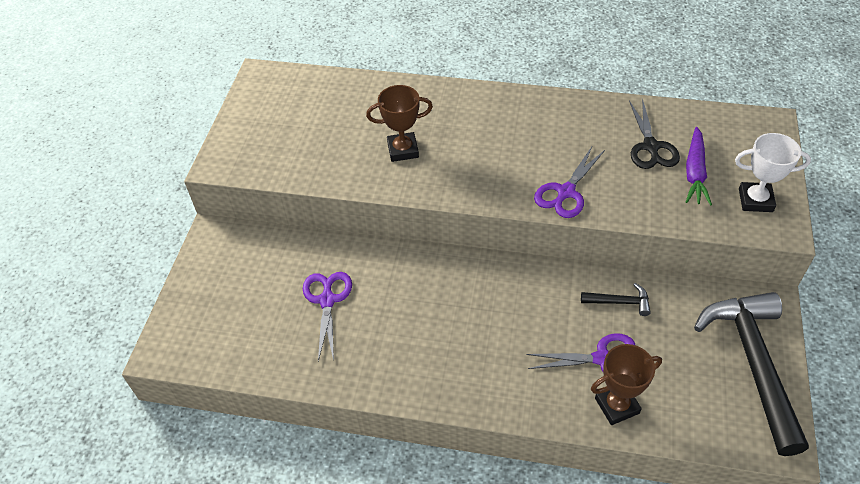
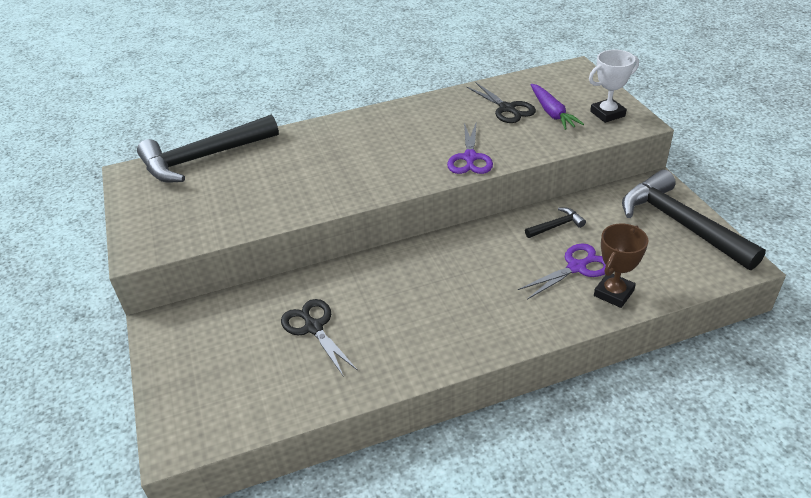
camera: 30 degrees left, 10 degrees down
(327, 300) = (314, 327): purple scissors -> black scissors
(328, 85) = (203, 158): none -> black hammer
(403, 150) = (310, 179): brown trophy -> none

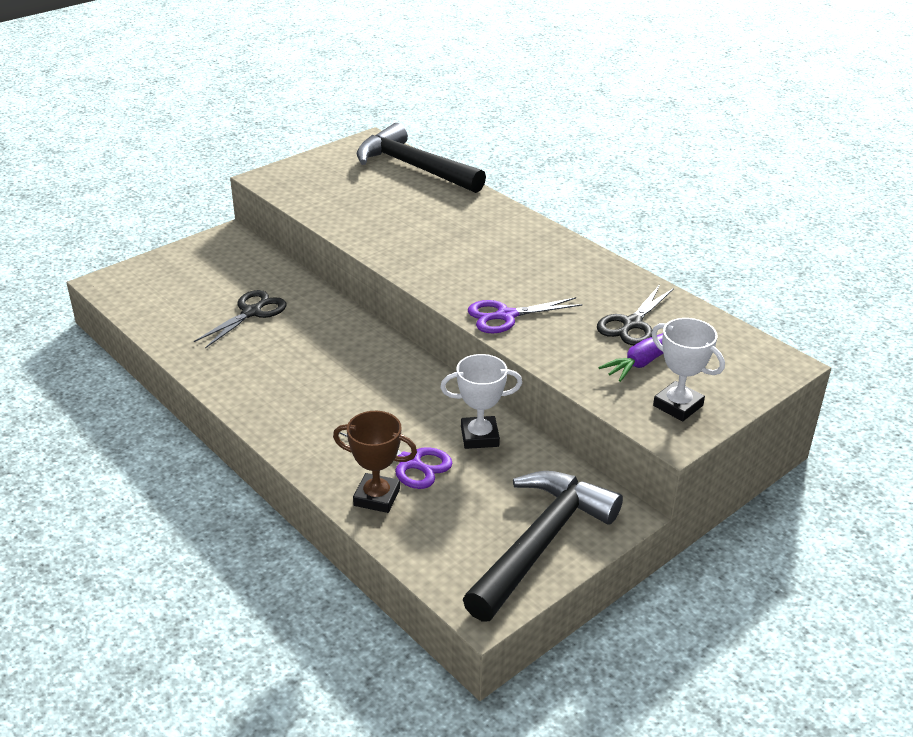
camera: 65 degrees right, 5 degrees down
(556, 226) = (479, 436): black hammer -> white trophy

